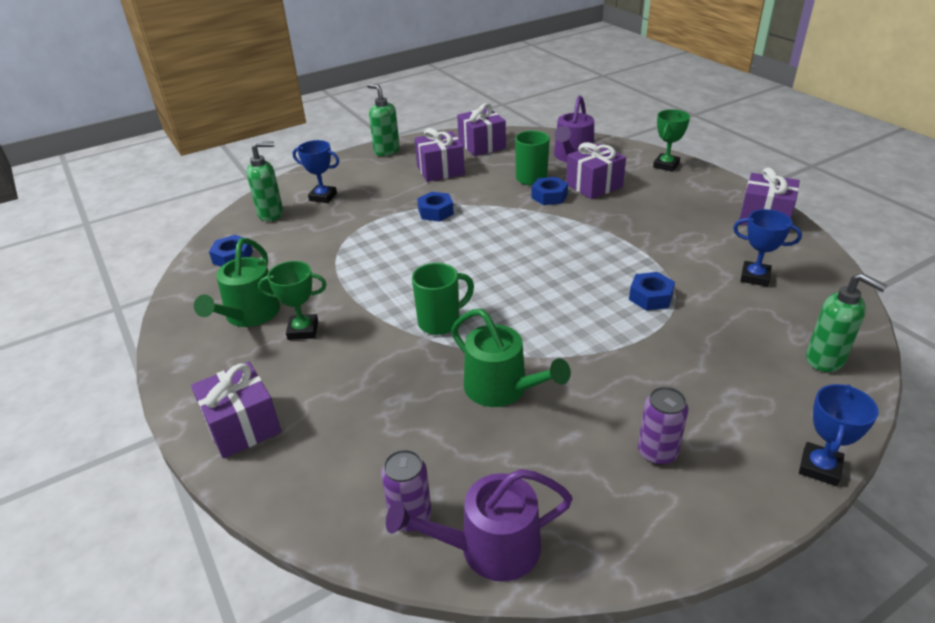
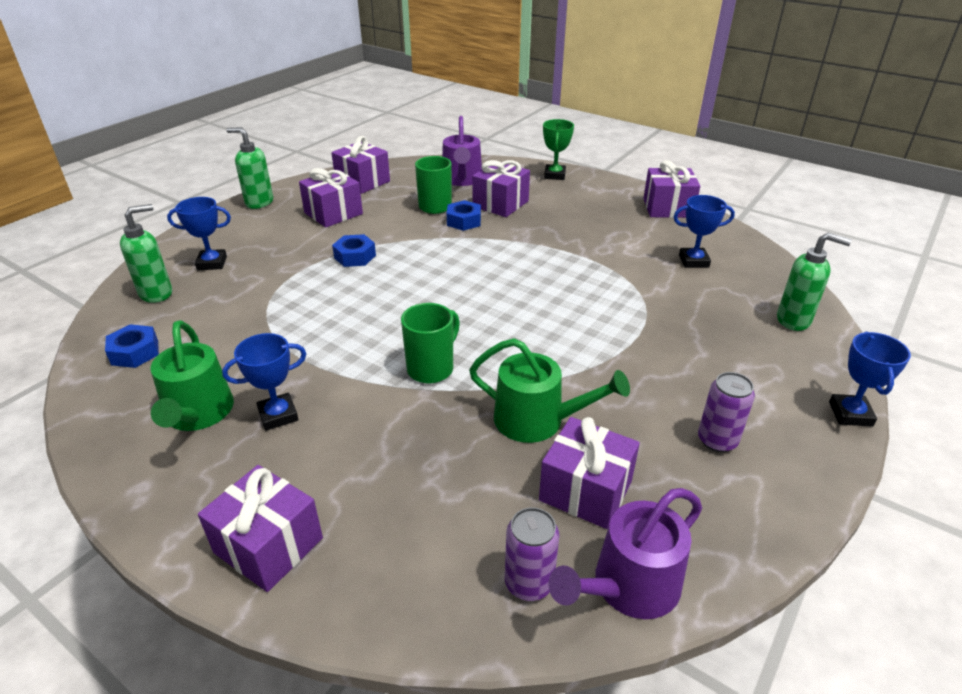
camera: 25 degrees left, 0 degrees up
(303, 330) = (278, 415): green trophy -> blue trophy
(505, 459) = (585, 490): none -> purple gift
(650, 297) = (618, 298): blue nut -> none

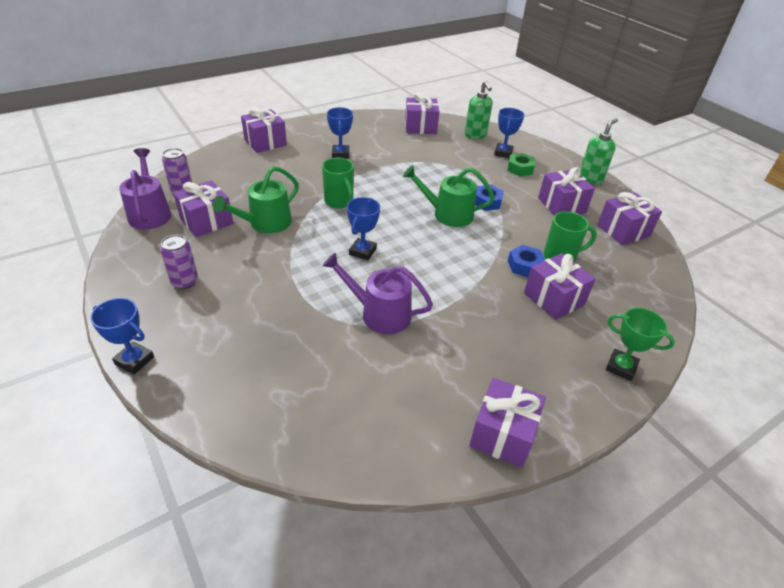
camera: 110 degrees right, 5 degrees up
(135, 352) = (420, 127): blue nut -> purple gift
(198, 414) = (359, 137): green watering can -> green watering can (448, 214)
(255, 246) = (520, 169): none -> green nut
(462, 179) = (619, 290): purple watering can -> purple watering can (380, 314)
(693, 261) = (379, 389): blue trophy -> blue trophy (362, 251)
(794, 320) = (244, 405): green soap dispenser -> none

